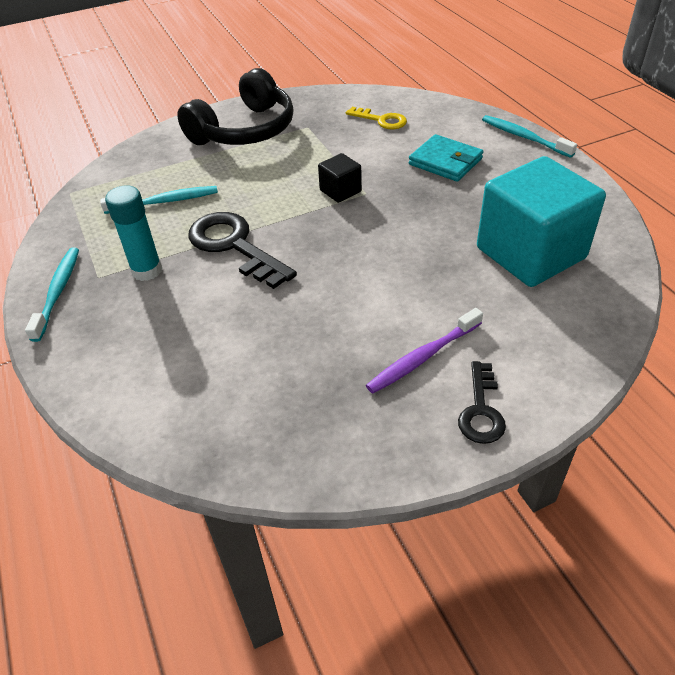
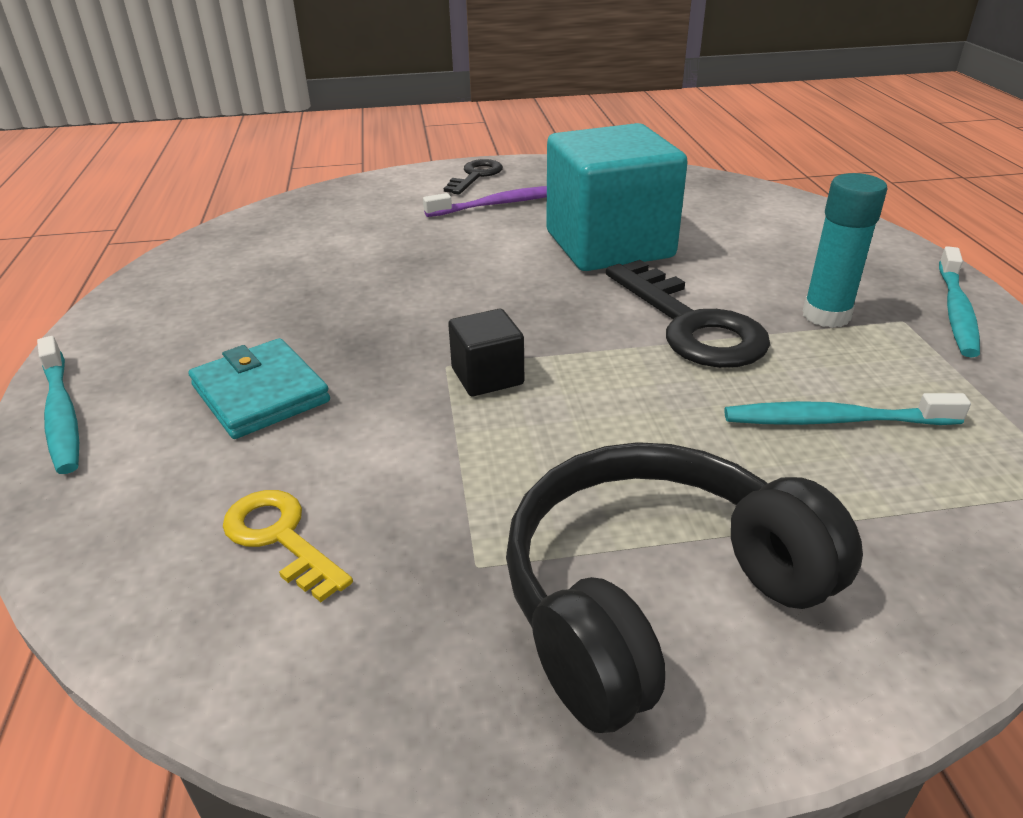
camera: 165 degrees left, 10 degrees down
(530, 253) = (301, 256): turquoise cube -> turquoise cube (609, 245)

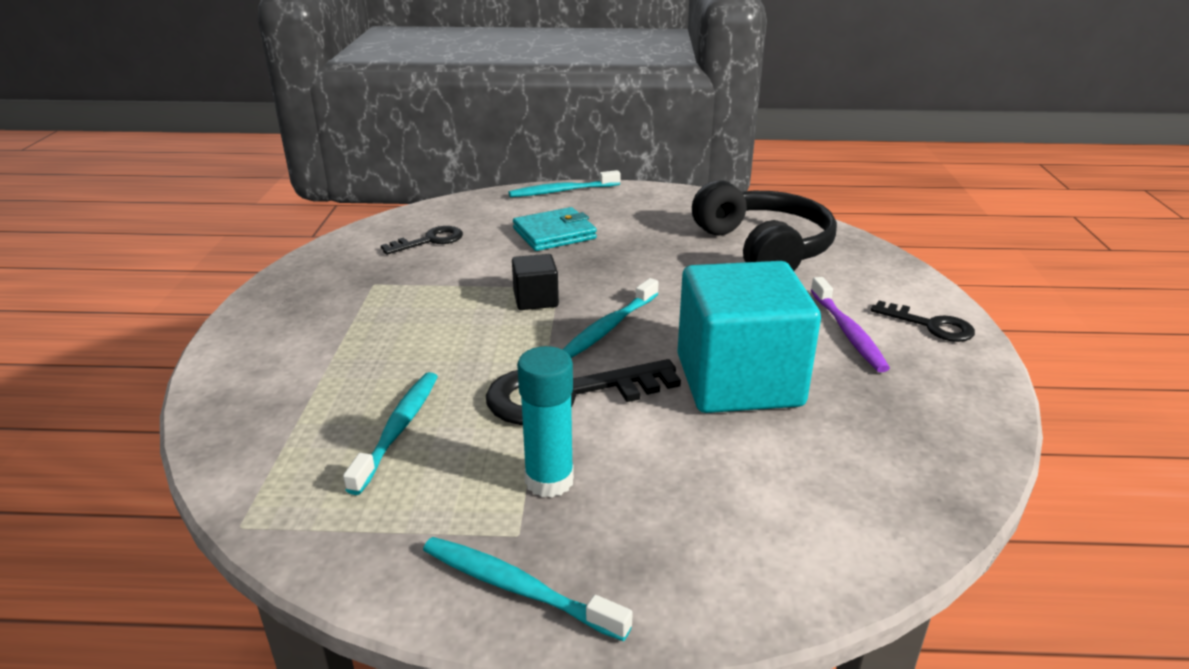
camera: 100 degrees right, 5 degrees down
(280, 538) = (429, 241): yellow key -> black key
(539, 316) = (609, 327): none -> turquoise toothbrush
(656, 598) = (312, 325): black headphones -> black headphones (763, 249)

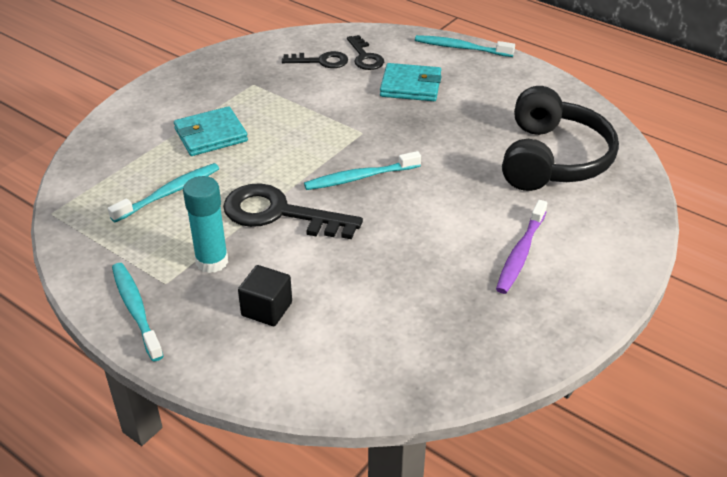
camera: 35 degrees right, 10 degrees up
(380, 349) = (211, 135): none -> turquoise wallet
(535, 299) = (337, 136): black cube -> black cube (267, 309)
(738, 381) = (395, 253): turquoise cube -> none
(930, 325) = (593, 276): black key -> black key (365, 57)

